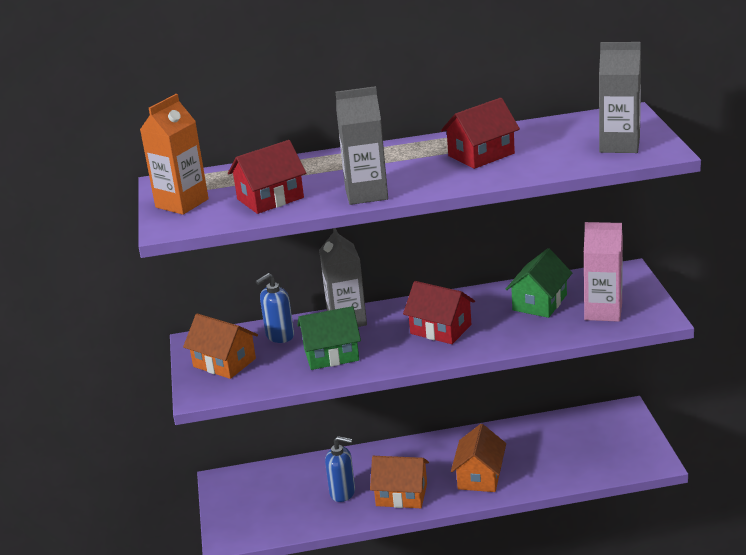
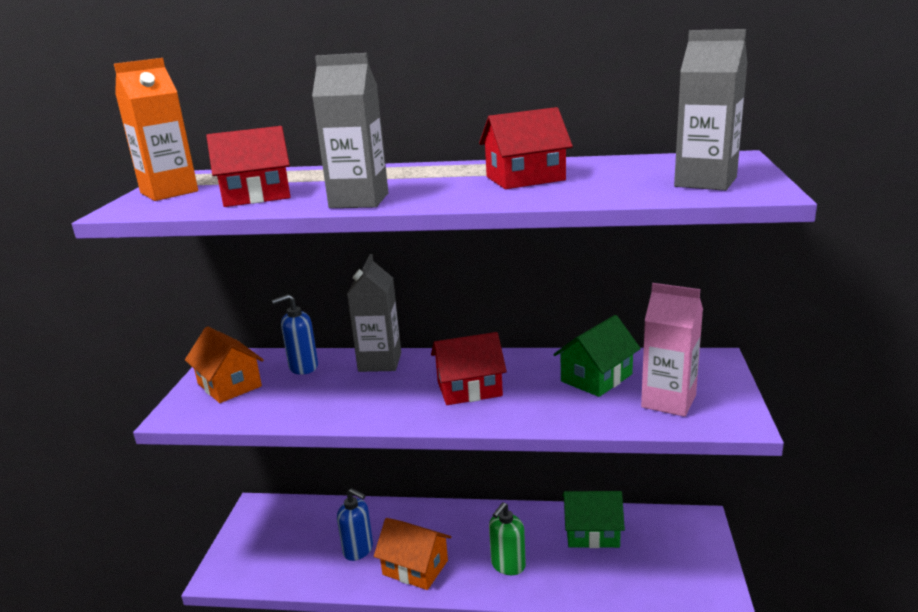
camera: 15 degrees right, 5 degrees down
(331, 354) = (337, 396): green house -> green house (592, 533)
(440, 329) = (469, 389): red house -> red house turned 60 degrees counterclockwise
(480, 476) = (508, 565): orange house -> green soap dispenser

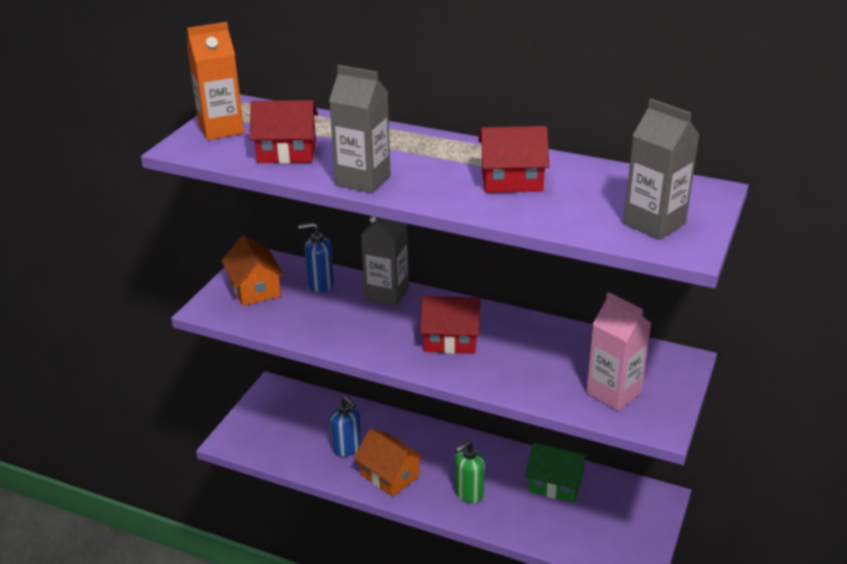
camera: 15 degrees right, 10 degrees up
(596, 378) = (565, 354): green house -> none

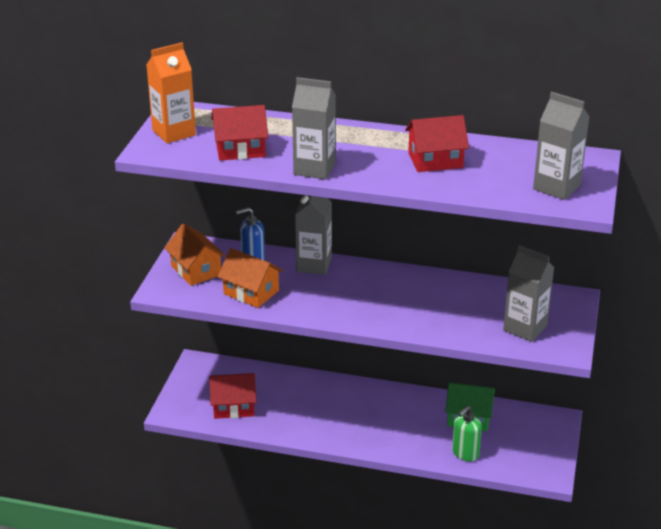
camera: 10 degrees left, 0 degrees up
(347, 448) = (280, 407): blue soap dispenser -> none
(389, 475) = (324, 425): orange house -> orange house (251, 292)
(450, 340) = (380, 298): red house -> red house (233, 406)
(468, 493) = (396, 433): green soap dispenser -> green soap dispenser (465, 453)
(613, 393) = (525, 328): pink carton -> grey carton

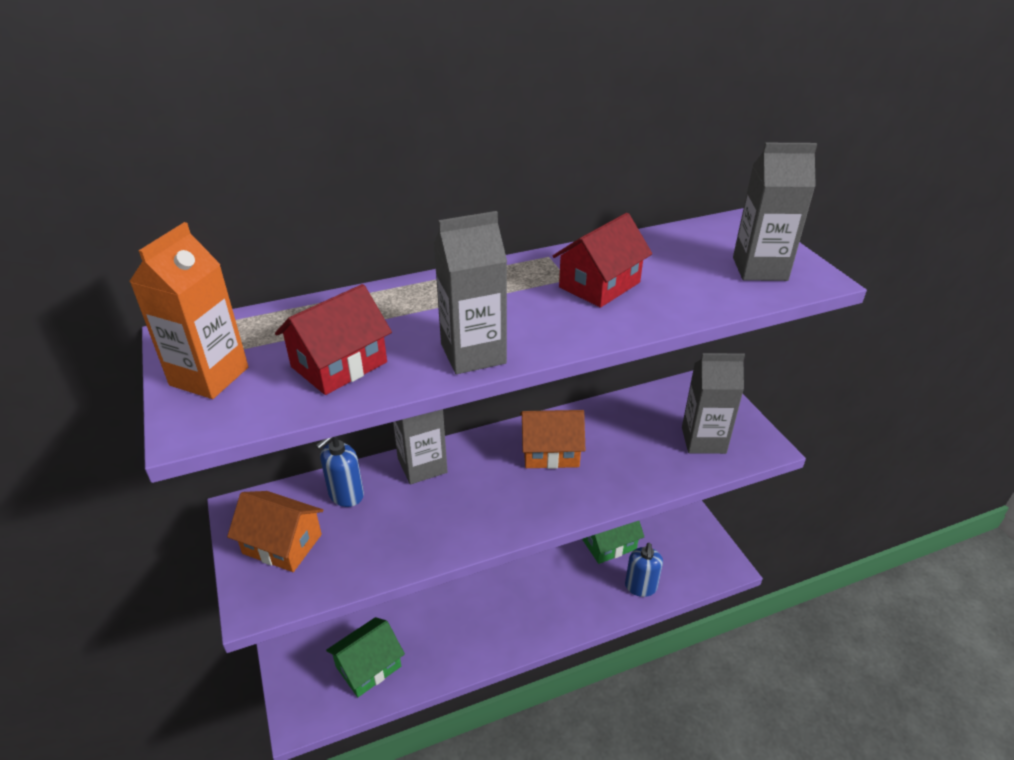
camera: 35 degrees left, 5 degrees up
(233, 406) = (368, 666): red house -> green house
(251, 292) = (381, 542): orange house -> orange house (550, 452)
(465, 453) = (640, 587): green soap dispenser -> blue soap dispenser

